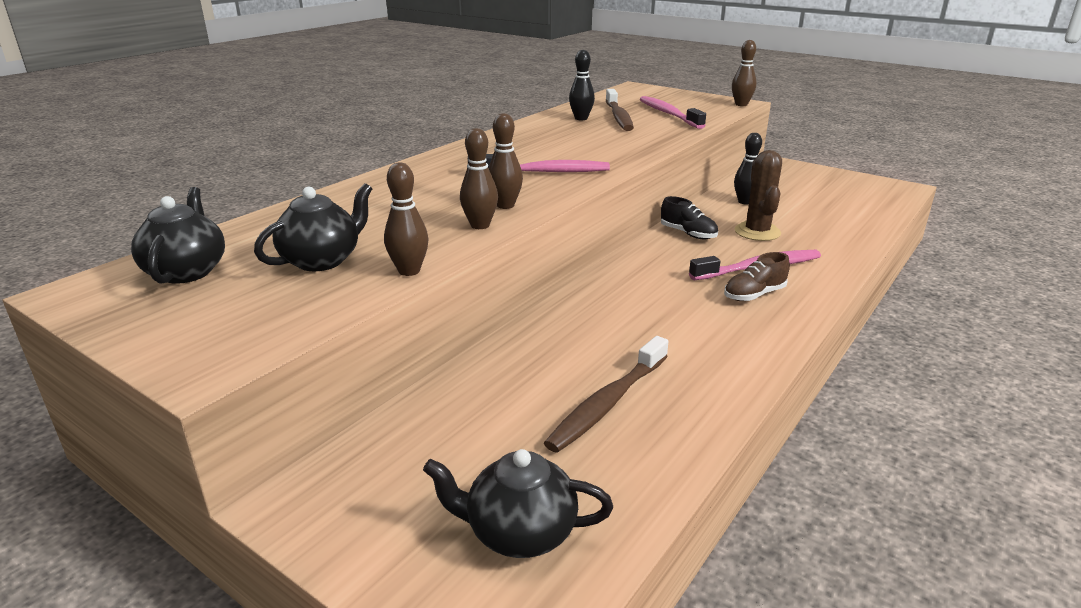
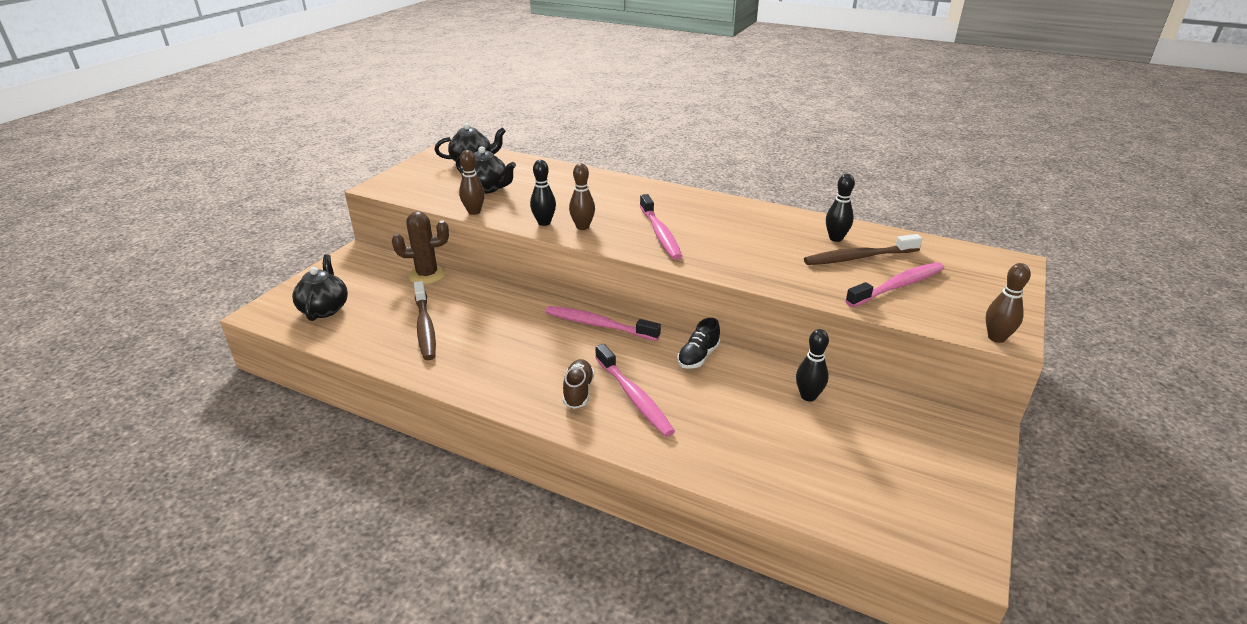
camera: 80 degrees right, 5 degrees up
(480, 225) = (544, 223): brown bowling pin -> black bowling pin
(607, 403) = (425, 327): brown toothbrush -> brown toothbrush turned 135 degrees counterclockwise
(623, 275) = (599, 325): none -> pink toothbrush
(754, 295) = (578, 391): brown shoe -> brown shoe turned 45 degrees clockwise
(757, 232) = (721, 401): brown cactus -> brown cactus (427, 275)

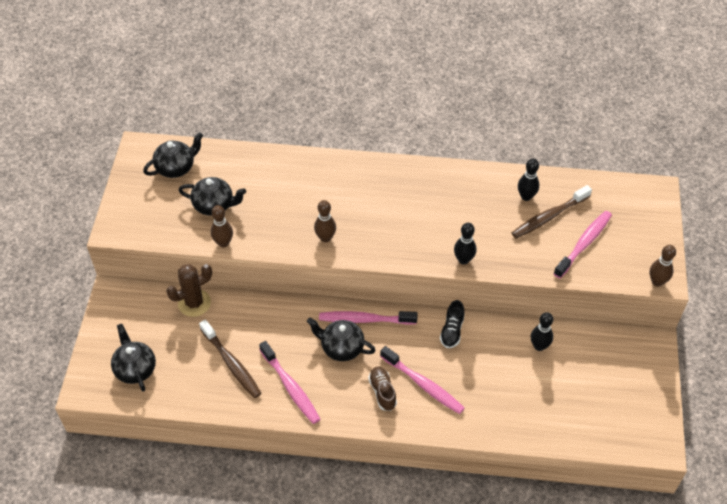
camera: 20 degrees left, 20 degrees up
(544, 223) = (291, 241): black bowling pin -> black bowling pin (463, 260)
(556, 342) = (341, 348): none -> black teapot
(660, 233) = (391, 229): pink toothbrush -> pink toothbrush (290, 387)

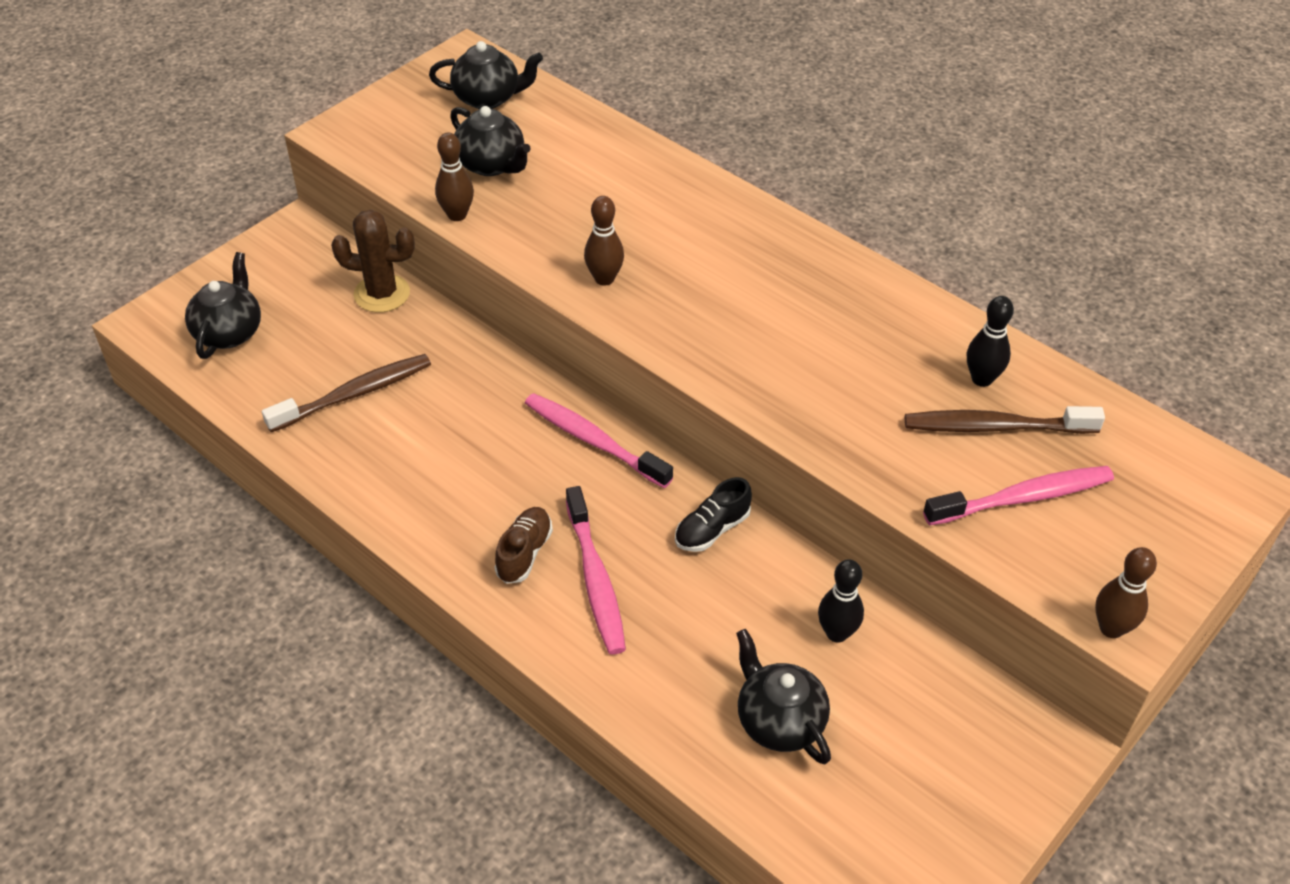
camera: 35 degrees right, 5 degrees down
(231, 363) = (354, 394): brown toothbrush -> brown toothbrush turned 120 degrees counterclockwise
(290, 387) = (402, 469): pink toothbrush -> none
(341, 348) = (523, 459): black teapot -> black teapot (779, 721)
(463, 260) = (789, 414): black bowling pin -> none

